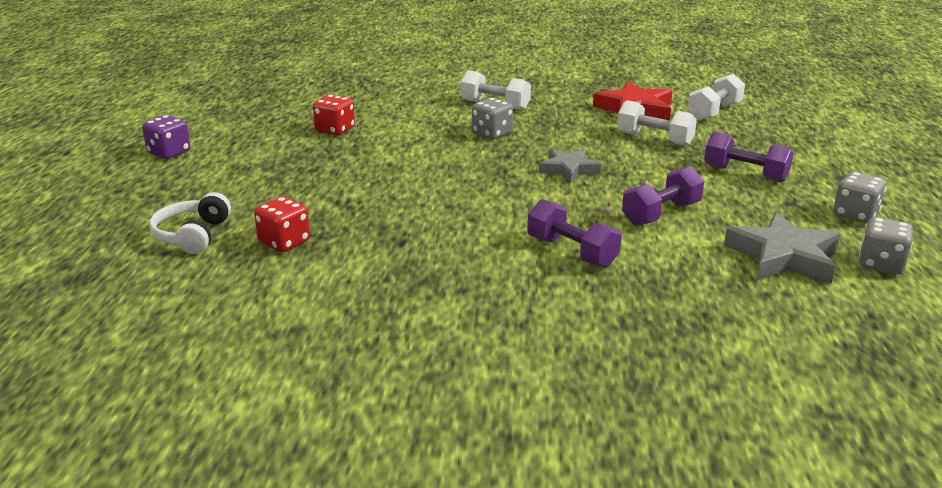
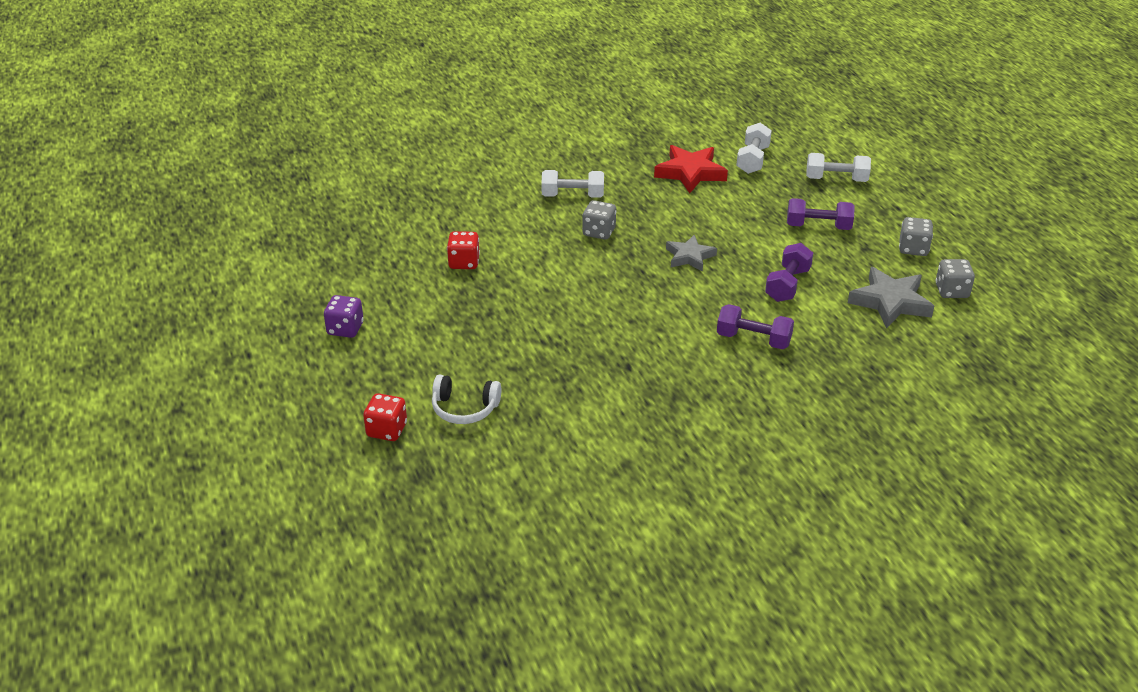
camera: 25 degrees left, 10 degrees up
(192, 235) = (464, 408): white headphones -> white headphones turned 60 degrees counterclockwise
(284, 242) = (542, 393): red dice -> red dice (387, 430)
(654, 139) = (729, 205): white dumbbell -> white dumbbell (836, 179)

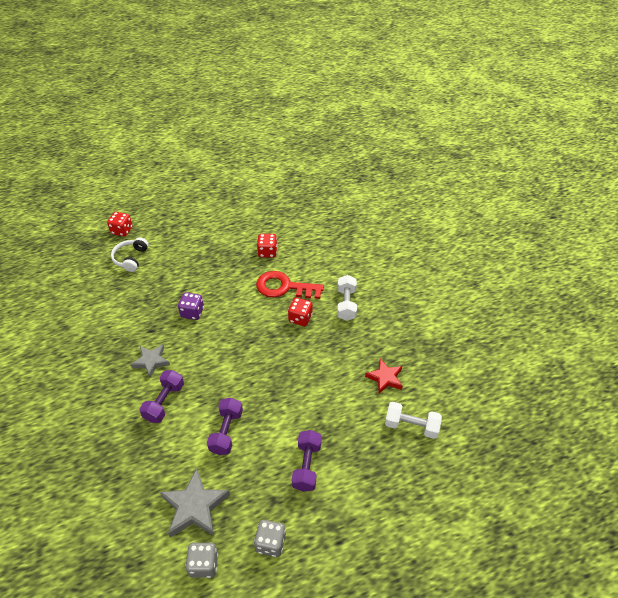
camera: 90 degrees right, 10 degrees up
(345, 329) = (208, 209): purple dice -> purple dice (192, 312)
(539, 246) = (284, 287): none -> red key
(599, 232) = (300, 318): grey dice -> red dice
(689, 256) = (267, 370): grey star -> grey star (151, 361)
(690, 173) = (385, 378): red star -> red star, size x0.65
(787, 285) = (226, 432): purple dumbbell -> purple dumbbell turned 75 degrees clockwise
(836, 179) = (385, 493): white dumbbell -> none

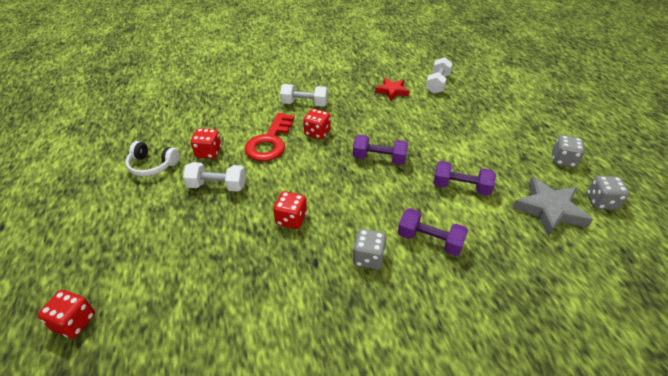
camera: 85 degrees left, 5 degrees down
(131, 258) = (155, 301): white headphones -> white headphones (152, 165)
(151, 361) = (368, 258): grey star -> grey dice
(192, 312) = (291, 219): purple dice -> red dice
(228, 265) = (217, 186): none -> white dumbbell
(307, 466) = (485, 137): purple dumbbell -> purple dumbbell (379, 159)

